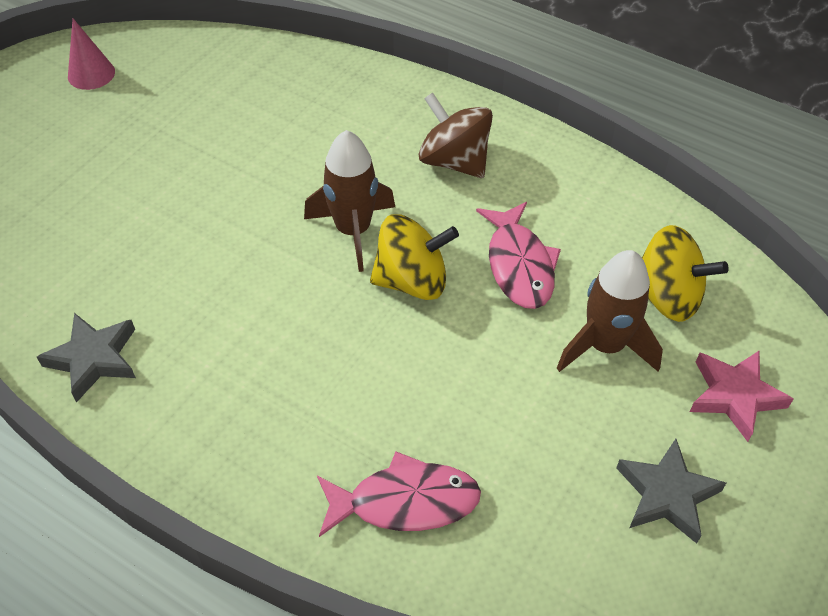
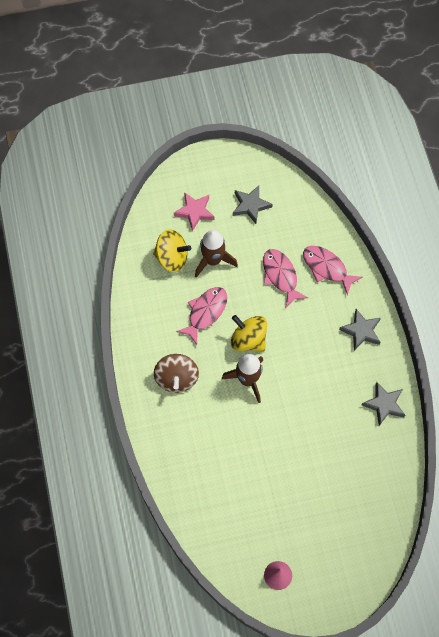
camera: 135 degrees left, 15 degrees up
(235, 442) = (361, 331): none -> grey star
(471, 415) = (280, 276): none -> pink fish
(666, 297) = (172, 258): yellow spinning top -> yellow spinning top turned 120 degrees clockwise

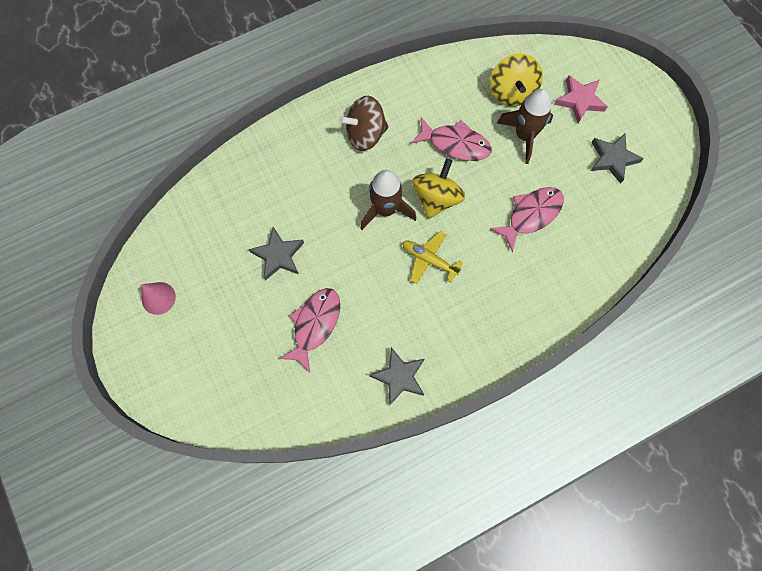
camera: 75 degrees right, 5 degrees up
(298, 359) = (429, 260): none -> yellow plane
(327, 268) = (561, 266): pink fish -> pink fish (315, 325)
(361, 331) = (489, 327): grey star -> grey star (278, 255)

